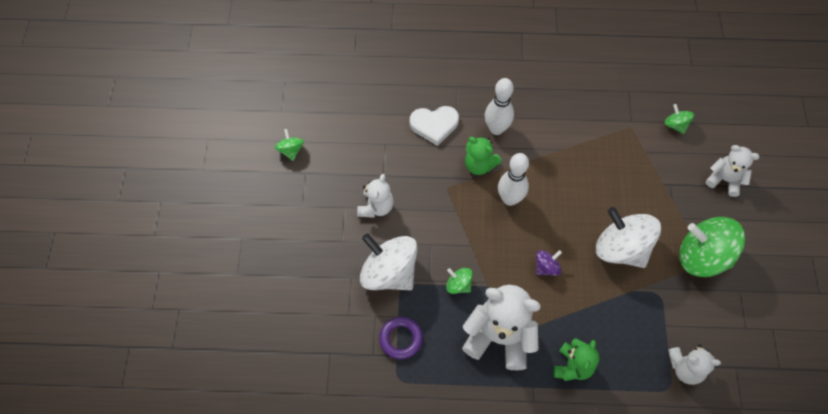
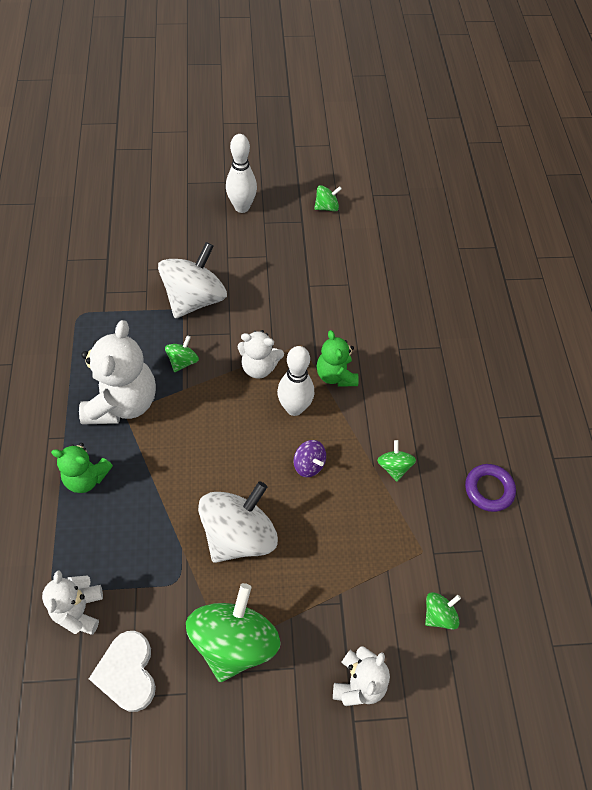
camera: 80 degrees right, 5 degrees down
(376, 207) = (269, 282): white teddy bear -> white teddy bear (259, 367)
(401, 339) = (121, 314): purple ring -> purple ring (489, 489)
(434, 125) = (381, 328): white heart -> white heart (127, 672)
(479, 165) = (335, 375): green teddy bear -> green teddy bear turned 45 degrees counterclockwise
(496, 129) = (388, 391): white bowling pin -> white bowling pin (242, 207)
(546, 267) = (208, 449): purple spinning top -> purple spinning top (309, 464)
(564, 135) = (394, 467): none -> green spinning top

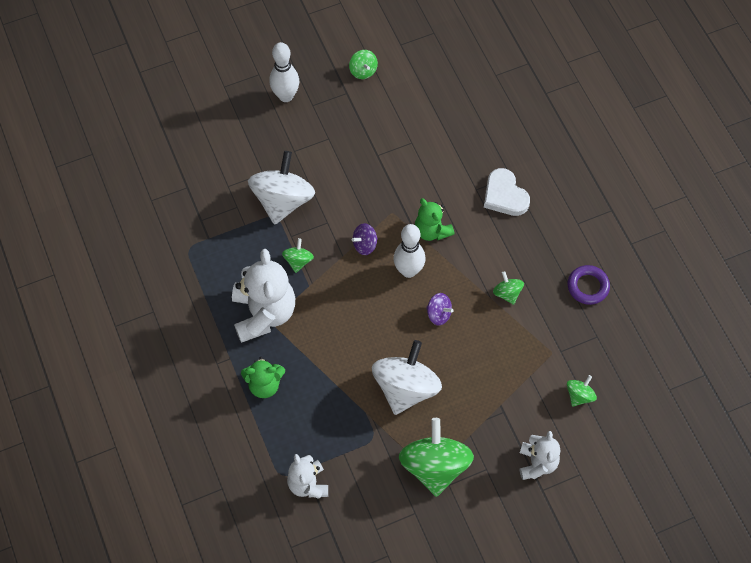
camera: 15 degrees left, 5 degrees up
(127, 672) = (365, 514): white heart -> white heart (504, 195)
(259, 367) = (365, 245): white teddy bear -> purple spinning top
(326, 207) = (363, 71): green spinning top -> green spinning top turned 105 degrees clockwise

